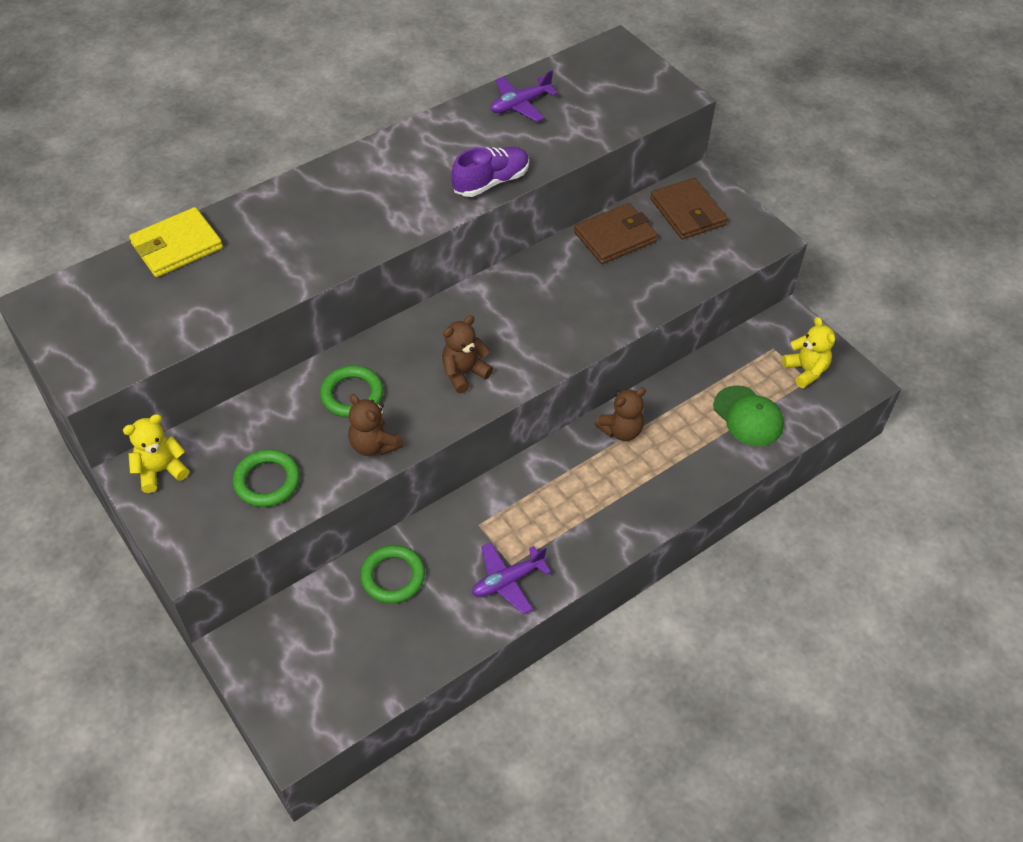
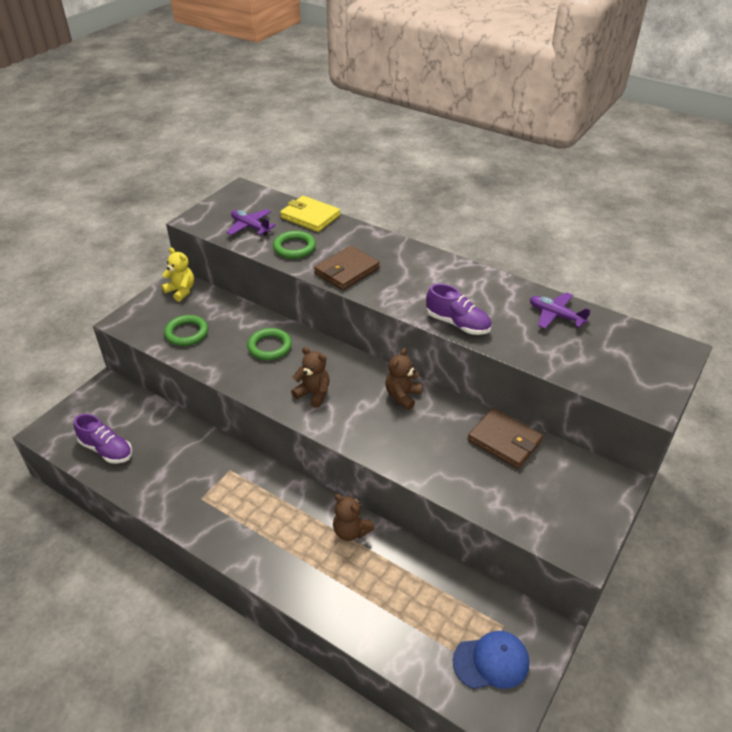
camera: 70 degrees right, 10 degrees down
(374, 445) = (232, 369): brown teddy bear -> brown teddy bear (402, 396)
(374, 661) = (107, 450): none -> purple shoe
(393, 576) = (173, 438): green ring -> green ring (294, 248)
(508, 581) = (186, 500): purple plane -> purple plane (250, 227)
(687, 212) = (570, 482): brown wallet -> brown wallet (347, 271)
(748, 416) = (410, 623): green cap -> none
(806, 370) = (491, 661): yellow teddy bear -> blue cap

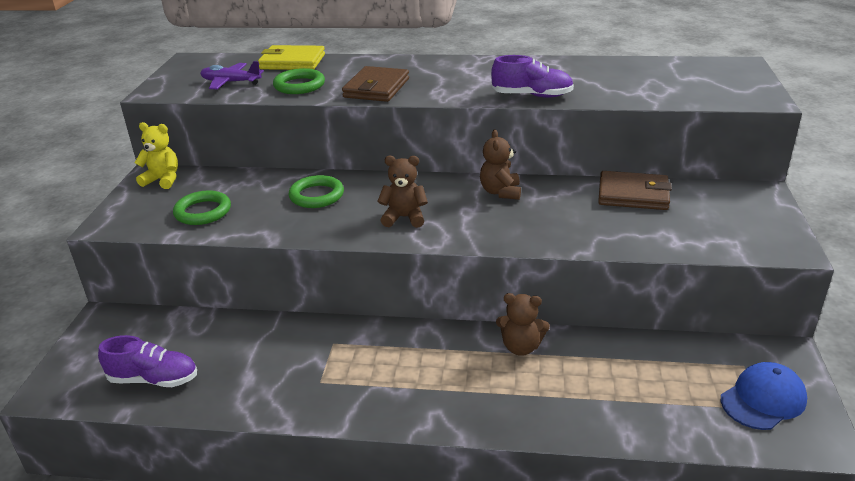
camera: 25 degrees left, 10 degrees down
(555, 315) = (614, 69): purple plane -> none

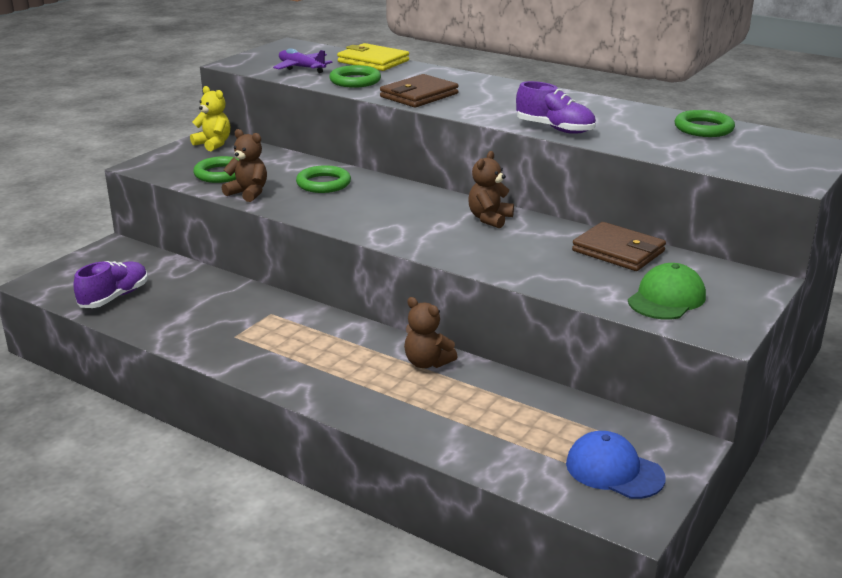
camera: 25 degrees right, 5 degrees down
(154, 379) = (114, 297): purple shoe -> purple shoe turned 90 degrees counterclockwise
(404, 218) = (379, 217): brown teddy bear -> brown teddy bear (248, 193)
(641, 69) = (703, 128): none -> green ring
(716, 229) = (666, 298): none -> green cap
(763, 399) = (614, 470): blue cap -> blue cap turned 135 degrees counterclockwise

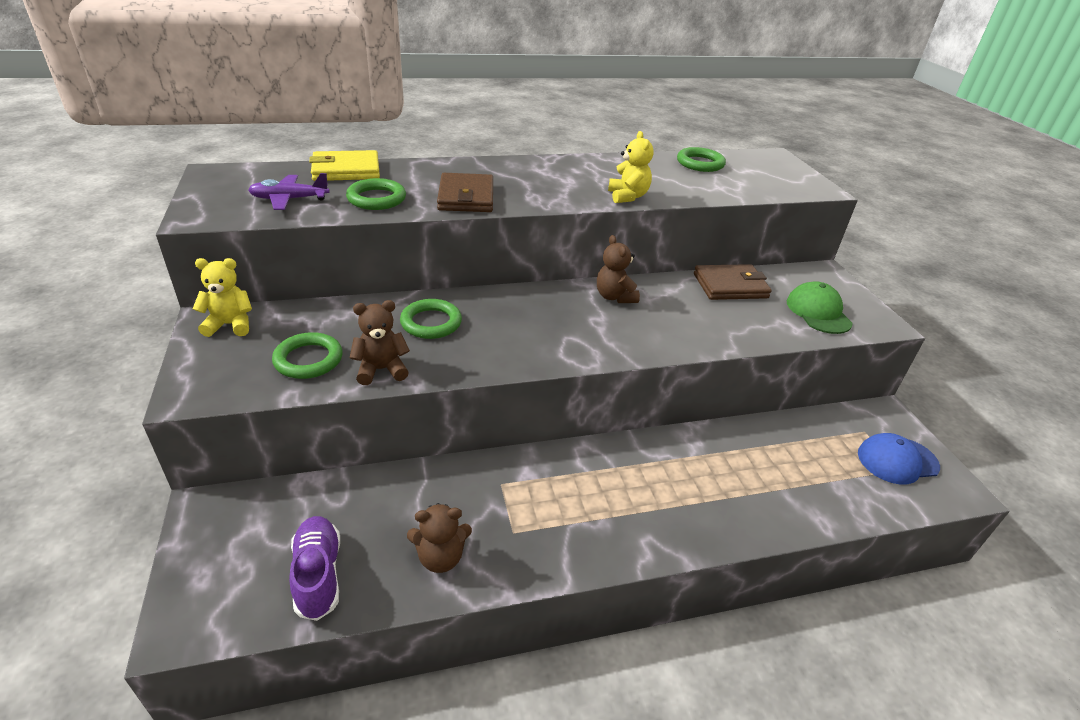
camera: 50 degrees left, 10 degrees up
(427, 363) = (682, 450): brown teddy bear -> brown teddy bear (440, 557)
(555, 129) = (627, 196): purple shoe -> yellow teddy bear

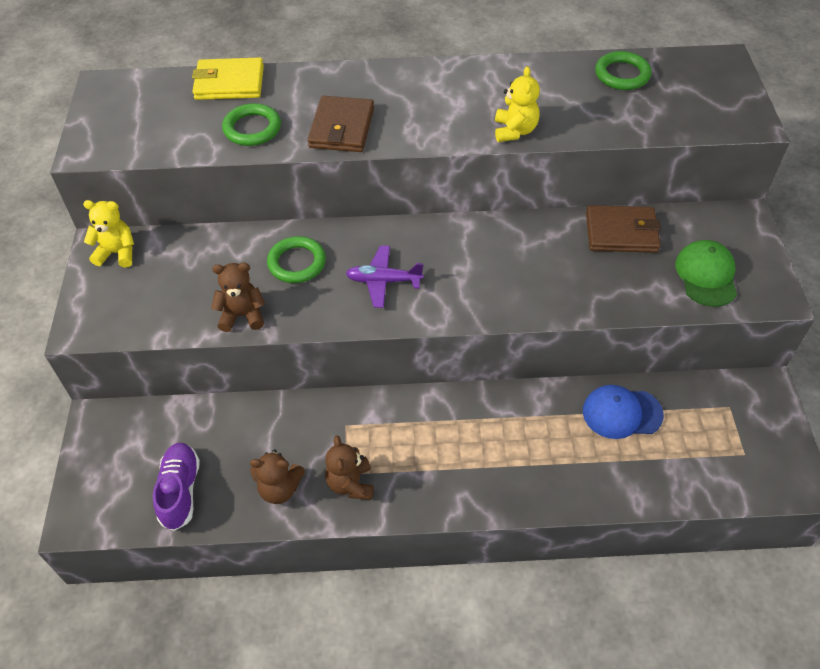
camera: 15 degrees right, 15 degrees up
(289, 199) = (170, 127): purple plane -> purple plane (383, 281)
(308, 360) = (181, 299): green ring -> none
(614, 297) = (488, 240): brown teddy bear -> brown teddy bear (350, 484)
(897, 460) = (748, 444): blue cap -> blue cap (622, 413)

